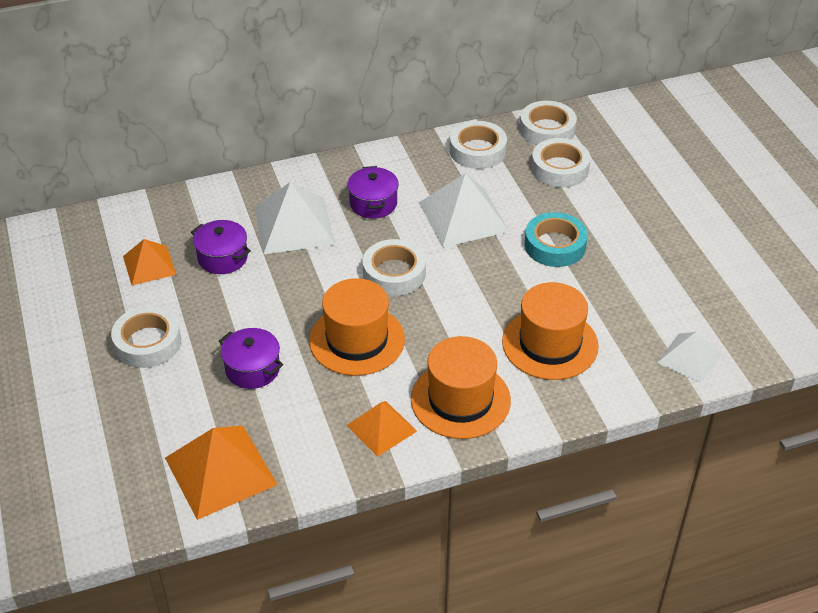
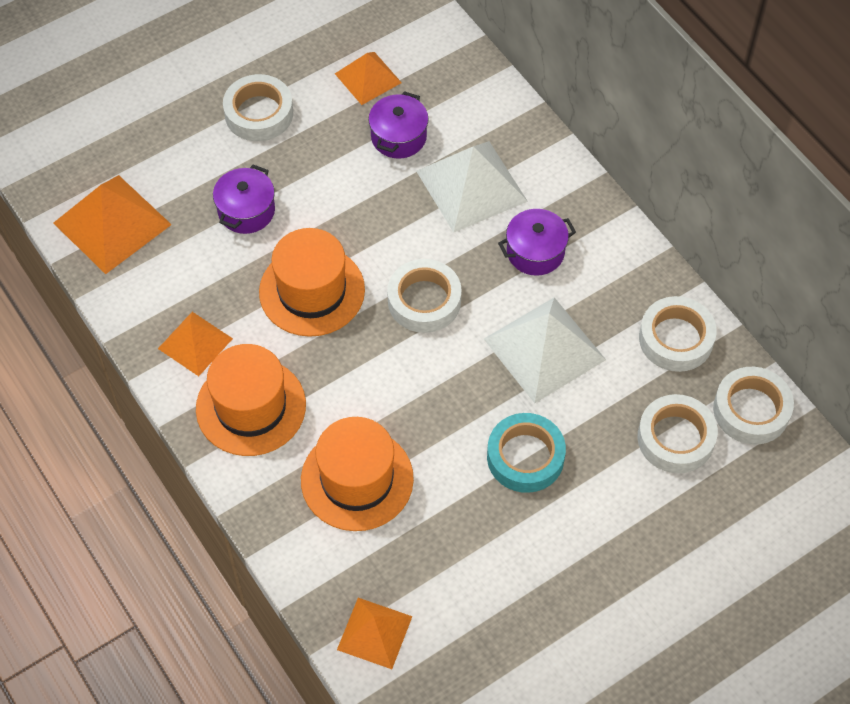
camera: 75 degrees right, 15 degrees up
(689, 358) = (374, 632): white pyramid -> orange pyramid

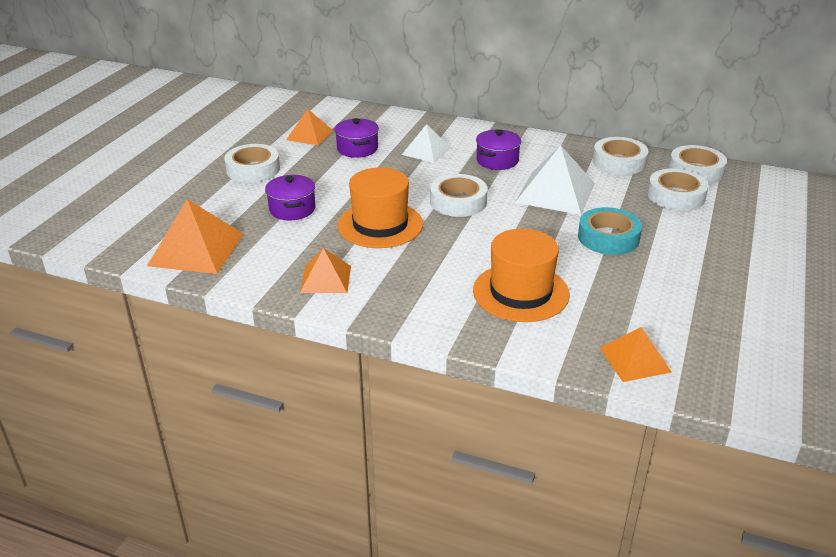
camera: 35 degrees left, 25 degrees down
(251, 407) = (403, 291): orange hat -> none
(471, 186) = (426, 151): white pyramid -> white pyramid, size x0.61

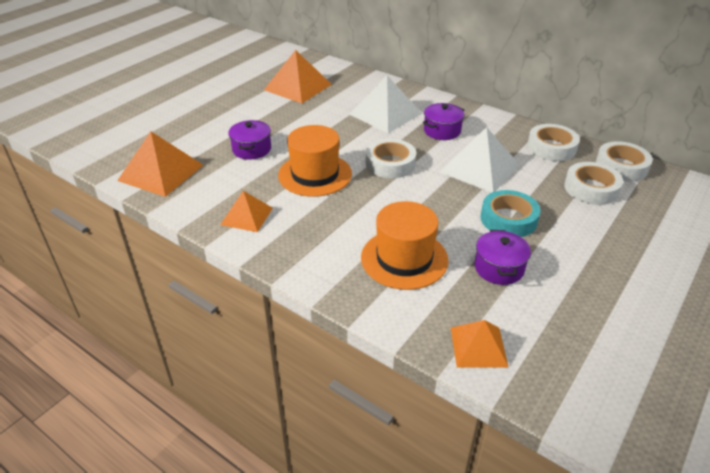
camera: 15 degrees right, 5 degrees up
(253, 169) = (239, 110): white tape -> none
(309, 135) = (298, 87): orange pyramid -> orange pyramid, size x1.64
(357, 149) = (330, 104): purple pot -> purple pot (499, 268)
(426, 151) = (385, 114): white pyramid -> white pyramid, size x1.64

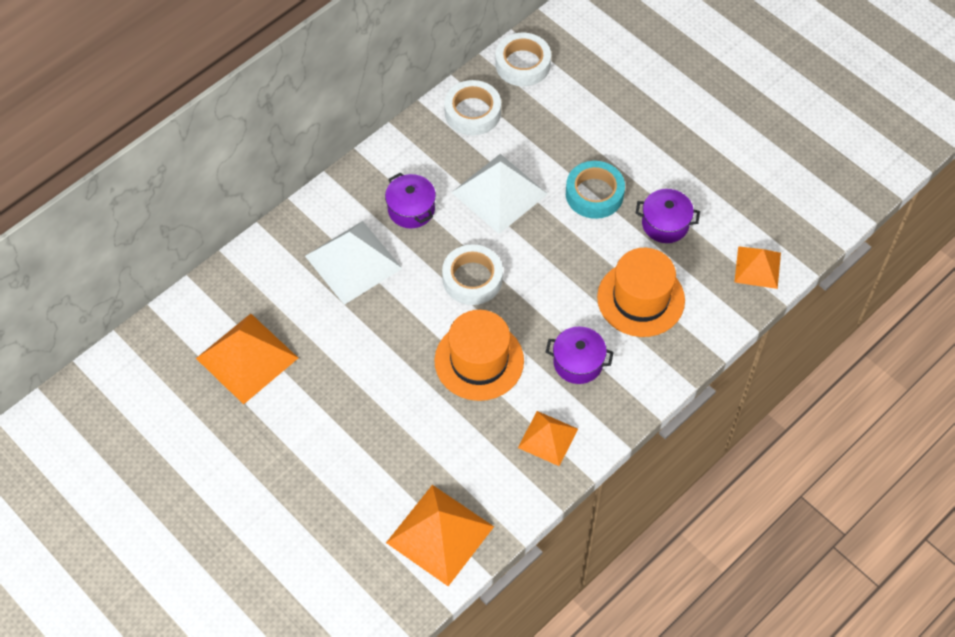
camera: 80 degrees left, 20 degrees up
(251, 149) = (407, 427): purple pot -> purple pot (578, 362)
(591, 188) = (556, 106): white tape -> none

